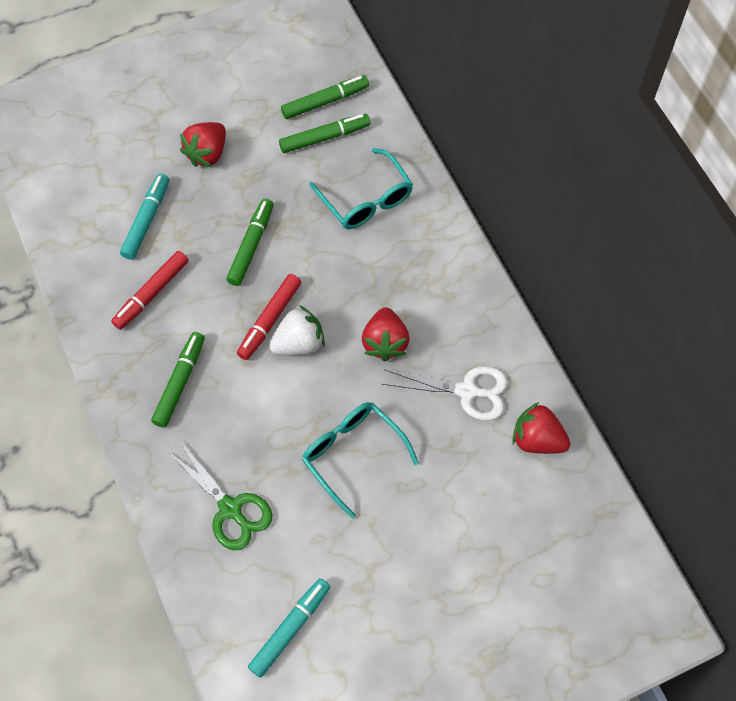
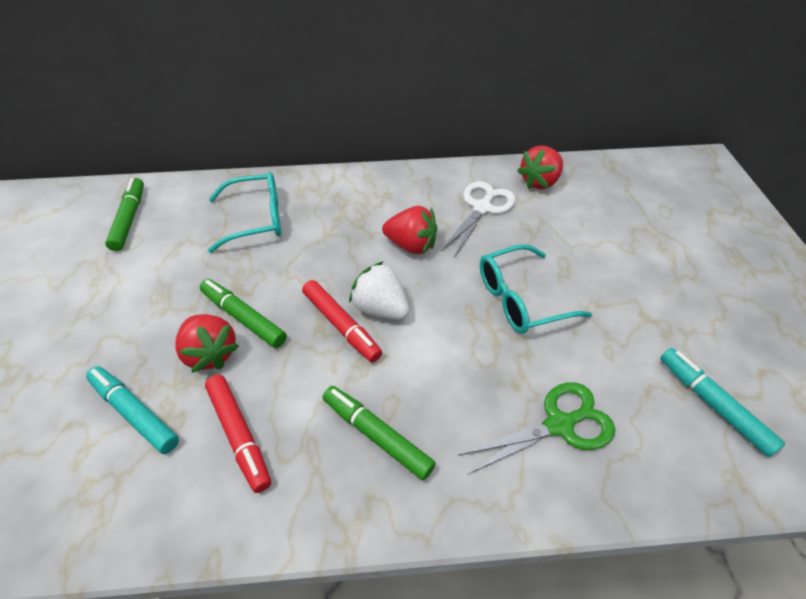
camera: 70 degrees left, 15 degrees down
(207, 153) = (100, 326): red strawberry -> red strawberry (211, 353)
(298, 343) = (380, 308): white strawberry -> white strawberry turned 45 degrees counterclockwise
(324, 137) = (167, 229): green marker -> none

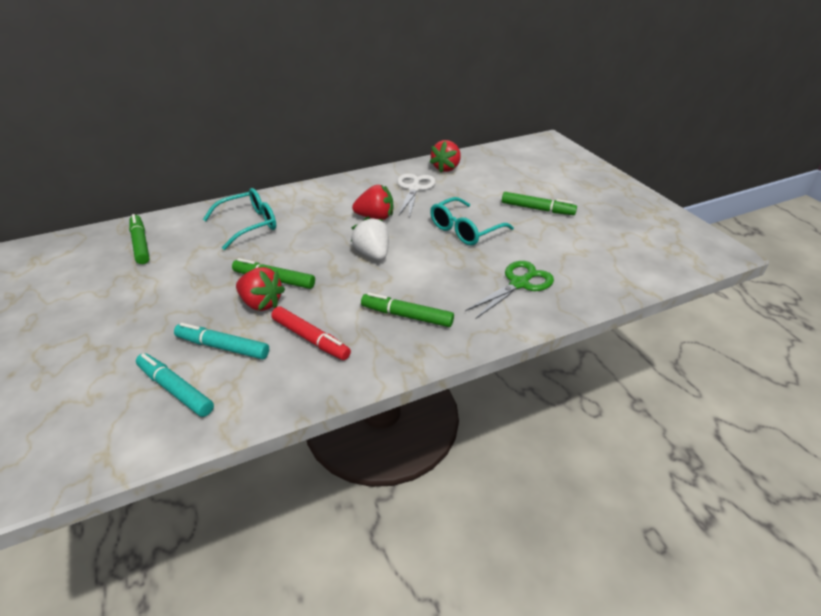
camera: 20 degrees left, 10 degrees down
(341, 325) = (350, 268): red marker -> none
(380, 308) = (372, 254): white strawberry -> white strawberry turned 45 degrees clockwise
(642, 287) = (537, 209): none -> green marker
(713, 404) = (602, 254): turquoise marker -> turquoise marker (175, 389)

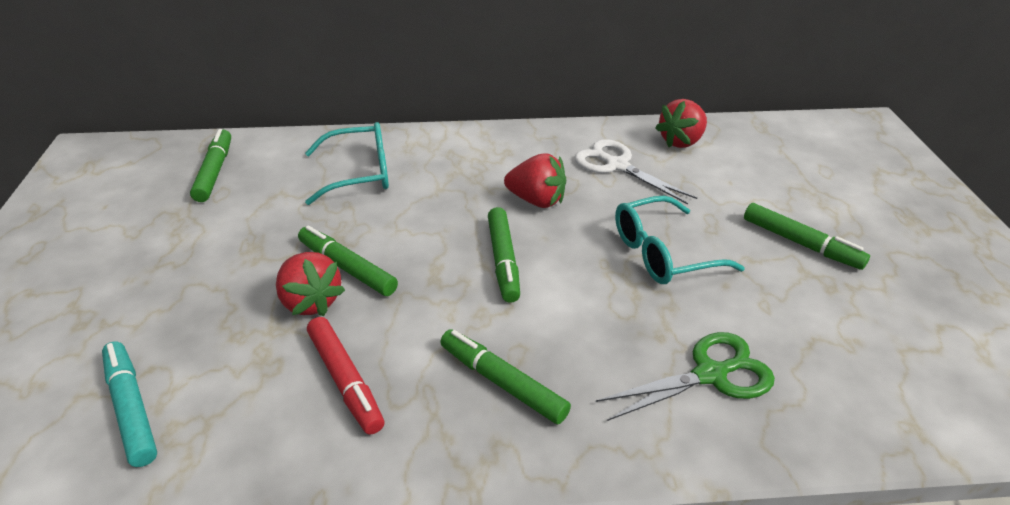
camera: 20 degrees right, 0 degrees up
(223, 347) = (225, 358): turquoise marker -> none
(372, 254) = (503, 260): white strawberry -> green marker
(414, 188) = (616, 165): white scissors -> white scissors turned 75 degrees counterclockwise

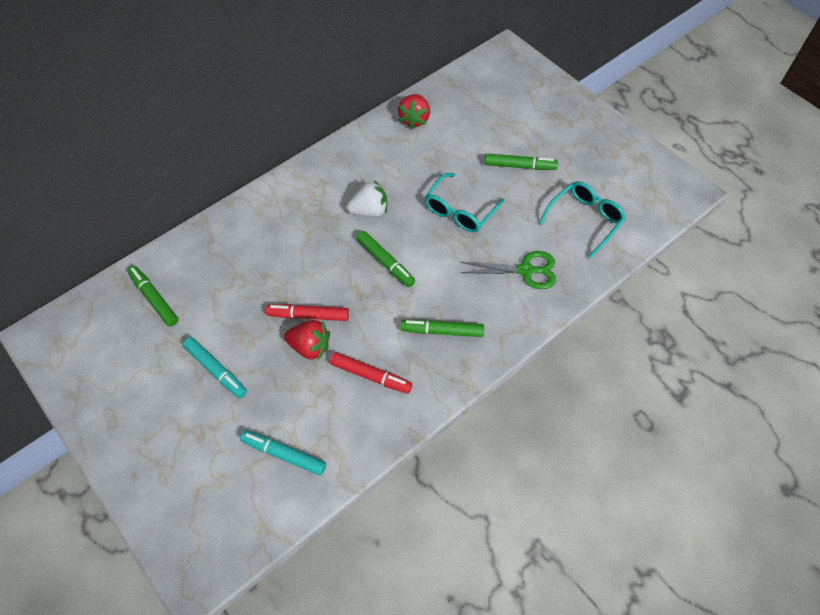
camera: 35 degrees left, 20 degrees up
(184, 267) = (216, 370): none -> turquoise marker
(347, 268) = (308, 315): green marker -> red marker
(359, 173) = (248, 248): turquoise glasses -> turquoise glasses (584, 220)
(536, 200) = (369, 211): red strawberry -> white strawberry
(616, 165) = (392, 159): white scissors -> none
(711, 374) = (526, 270): green scissors -> green scissors turned 60 degrees clockwise

